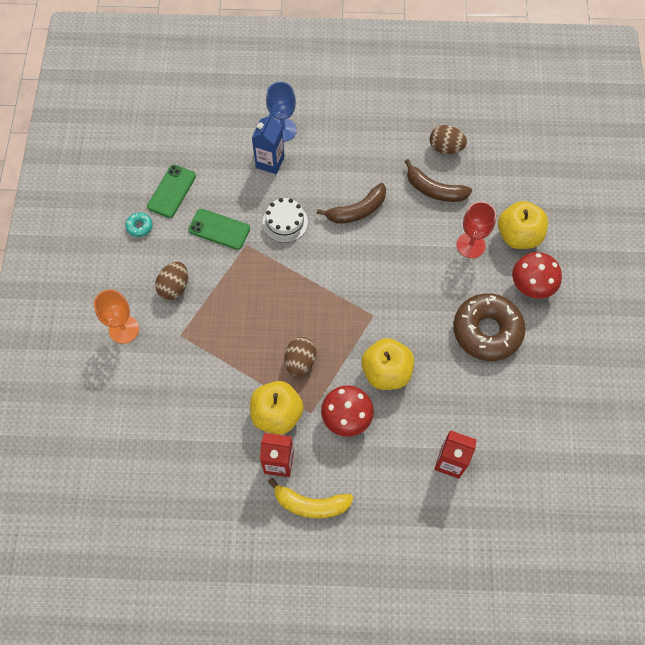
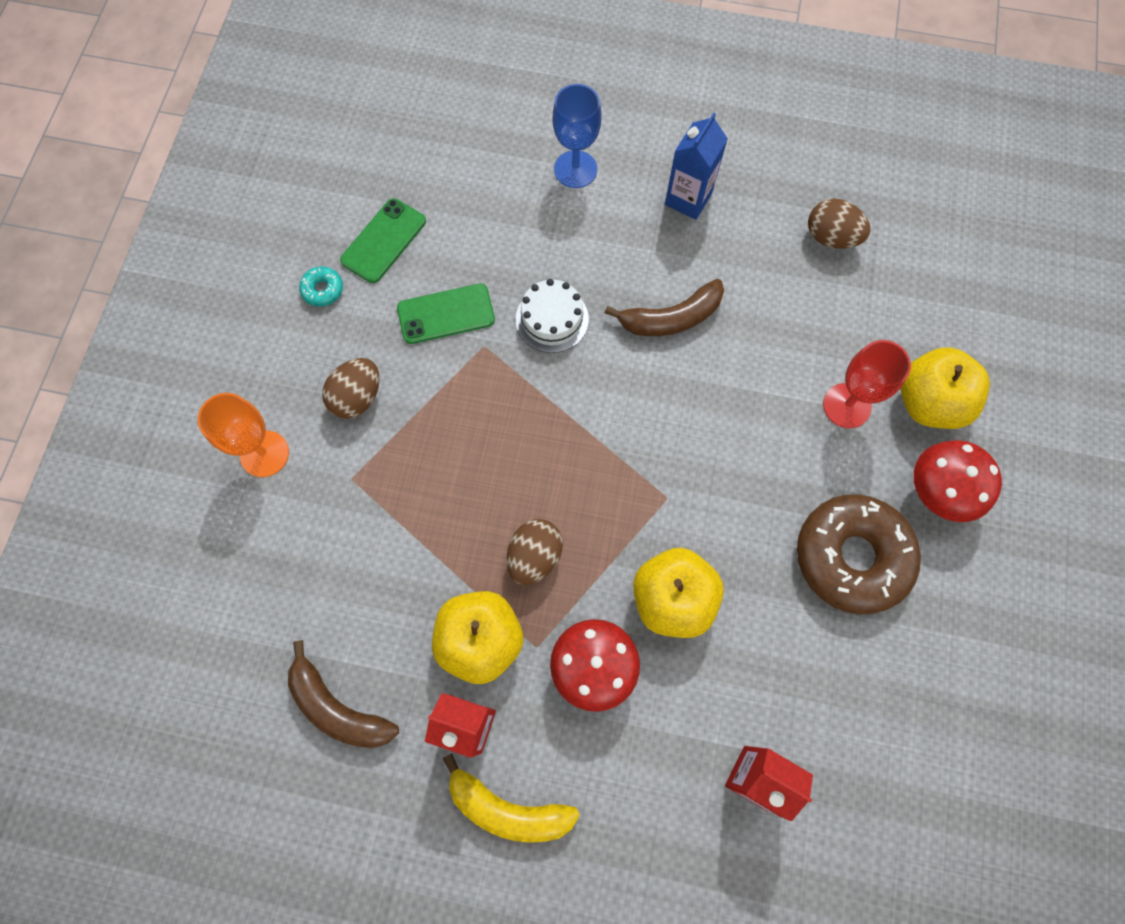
camera: 10 degrees right, 5 degrees up
(219, 229) = (446, 314): green phone -> green phone turned 45 degrees counterclockwise
(270, 162) = (546, 218): blue carton -> blue carton (688, 199)
(434, 190) = (801, 303): brown banana -> brown banana (338, 707)

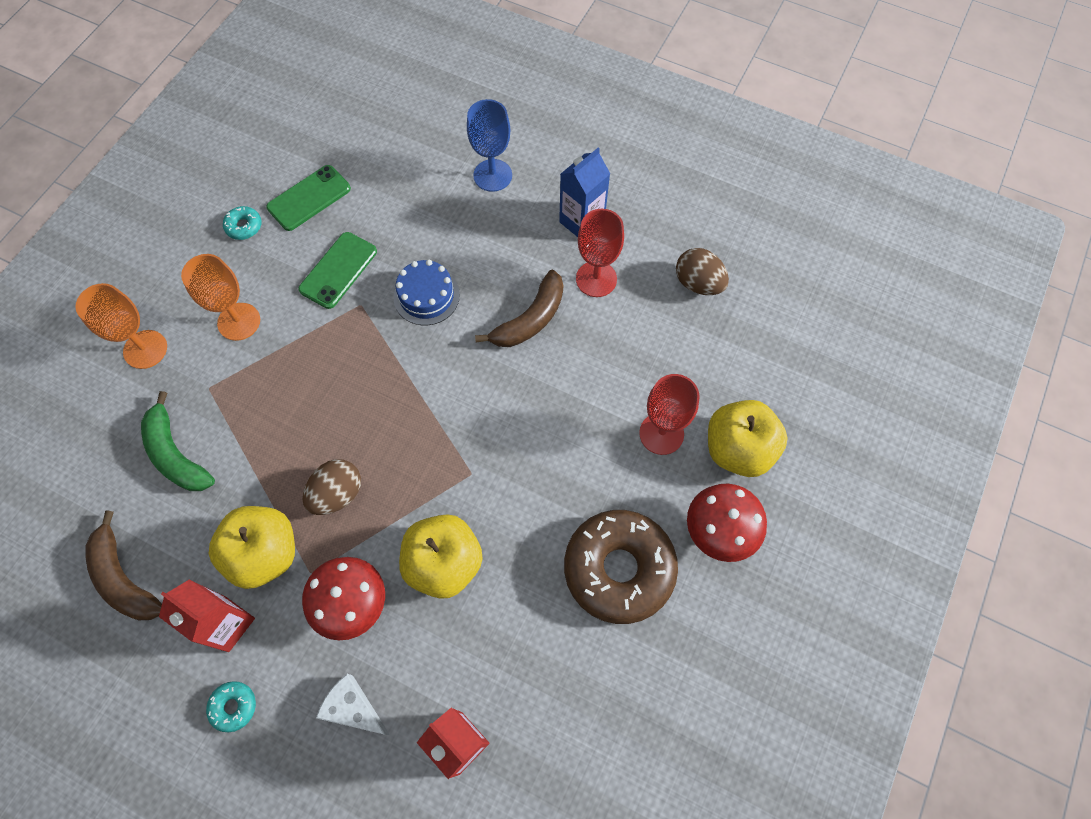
camera: 15 degrees right, 5 degrees down
(343, 559) = (176, 454): none -> green banana
(357, 397) = (239, 321): brown egg -> orange goblet
(446, 314) = (338, 270): green phone -> green phone turned 60 degrees counterclockwise
(507, 808) = (233, 707): yellow banana -> turquoise donut
(552, 319) = (426, 296): white cake -> blue cake
(633, 773) = (353, 708): none -> white cheese
(671, 318) = (530, 319): brown banana -> brown banana turned 45 degrees counterclockwise
(724, 258) = (596, 279): none -> red goblet

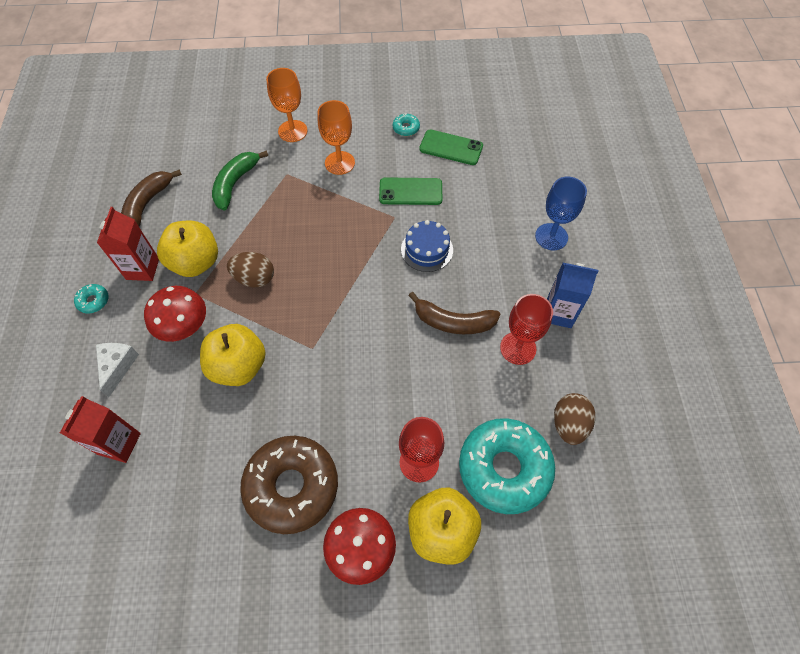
camera: 60 degrees right, 5 degrees down
(709, 362) = (504, 468): none -> turquoise donut

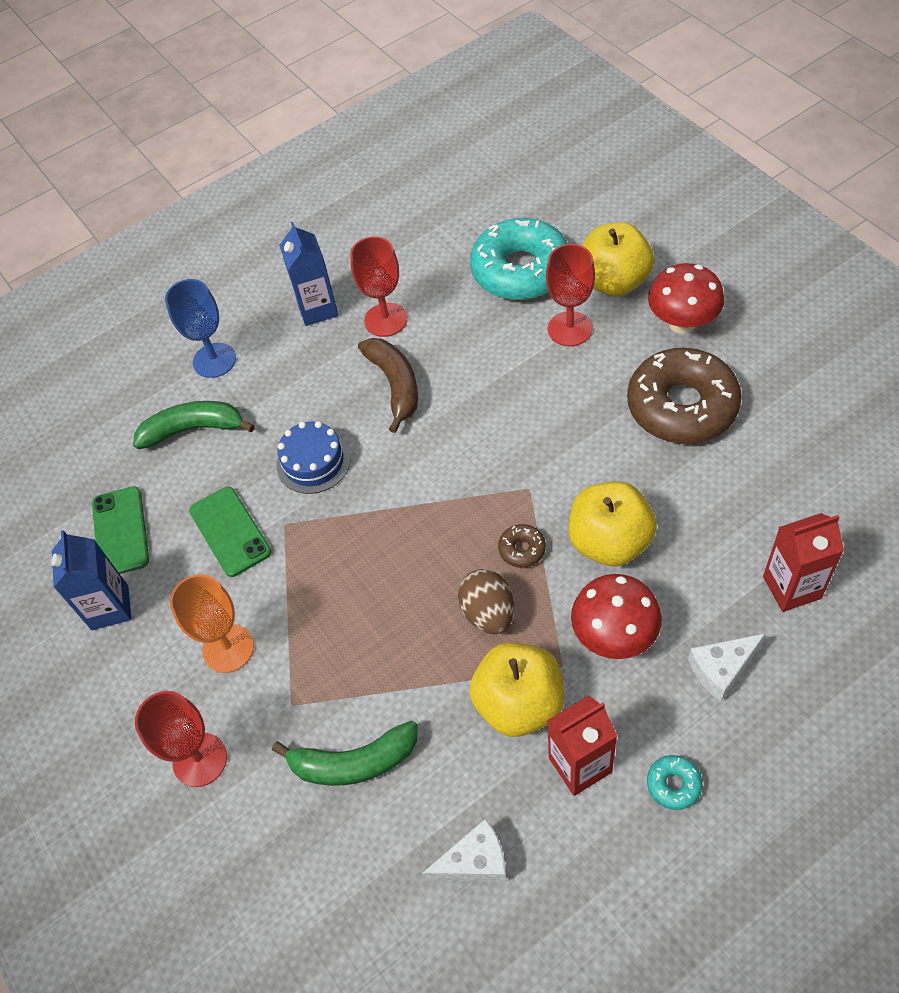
camera: 115 degrees left, 5 degrees down
(148, 204) = (475, 861): brown banana -> white cheese
(276, 318) = (522, 549): none -> brown donut
(292, 131) = (200, 760): orange goblet -> red goblet
(406, 128) = (110, 607): turquoise donut -> blue carton
(500, 204) = (193, 429): none -> green banana
(569, 424) = (439, 249): brown egg -> none

